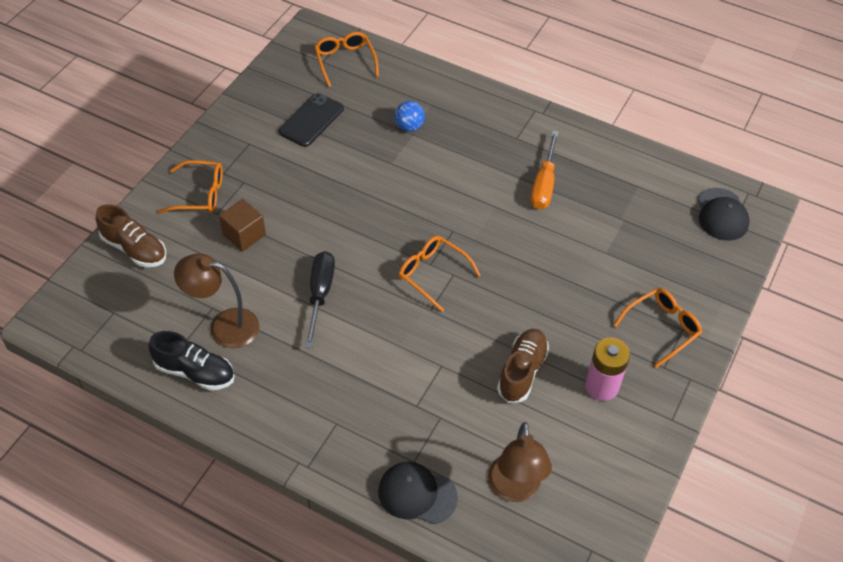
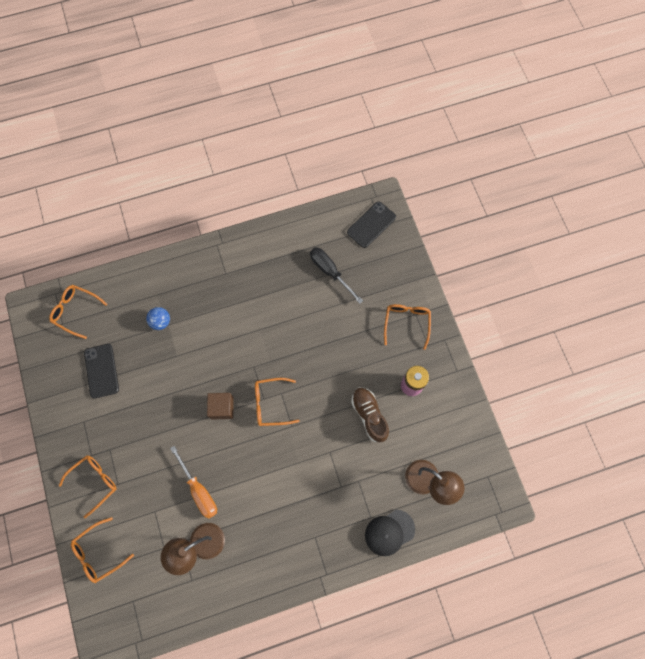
camera: 45 degrees left, 20 degrees up
(134, 249) = (98, 553): brown shoe -> orange glasses
(195, 372) = (216, 586): black shoe -> none
(244, 235) = (148, 481): brown cube -> brown cube (222, 408)
(320, 294) = (228, 475): black screwdriver -> black screwdriver (330, 272)
(544, 184) = (269, 290): orange screwdriver -> orange screwdriver (199, 490)
(722, 214) = (371, 224): black cap -> black phone

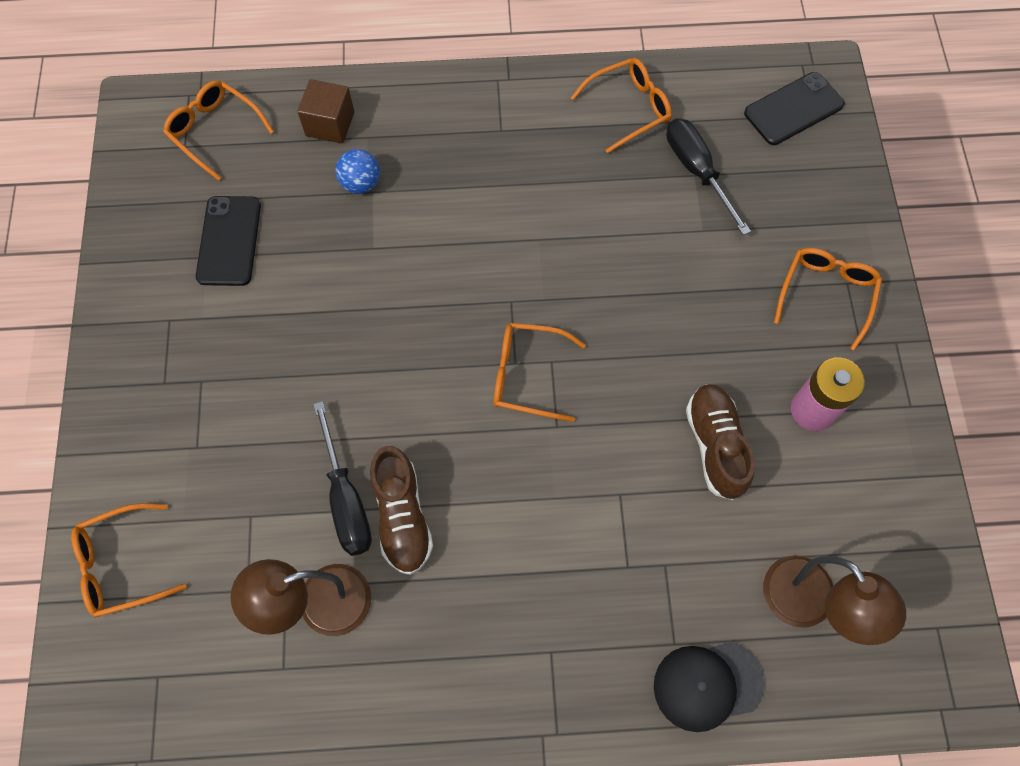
camera: 15 degrees right, 5 degrees down
(94, 482) = (155, 432): orange glasses -> orange glasses (629, 108)
(199, 490) = (346, 499): orange screwdriver -> black screwdriver
(222, 408) = (432, 359): brown cube -> brown cube (330, 124)
(228, 491) = (402, 517): none -> brown shoe

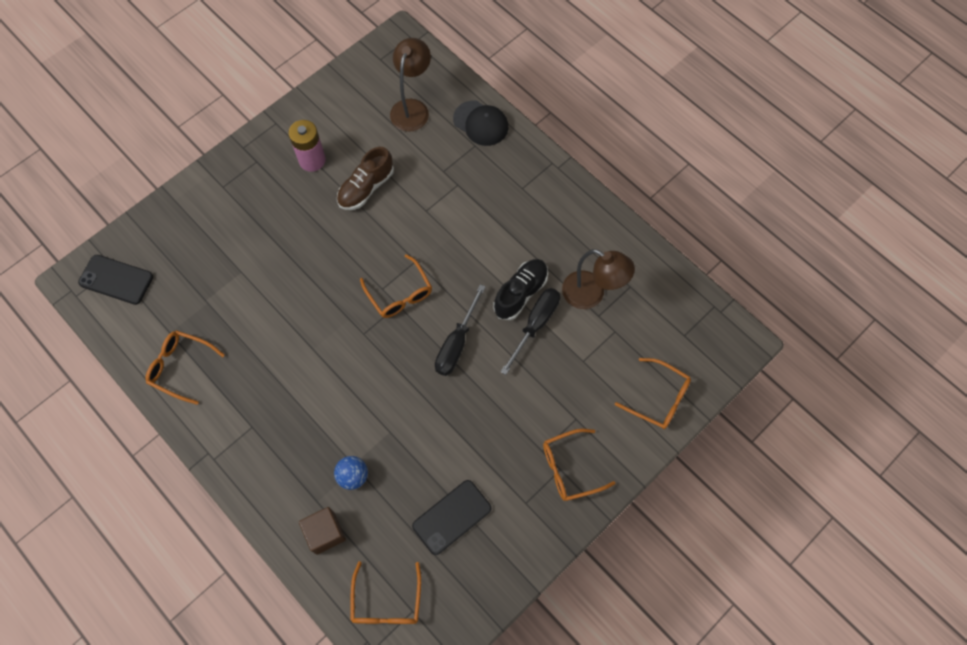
camera: 130 degrees left, 0 degrees up
(402, 517) = (520, 293): brown shoe -> black shoe
(697, 171) = (202, 300): black screwdriver -> black screwdriver (457, 343)
(826, 293) = (237, 192): orange glasses -> orange glasses (569, 468)

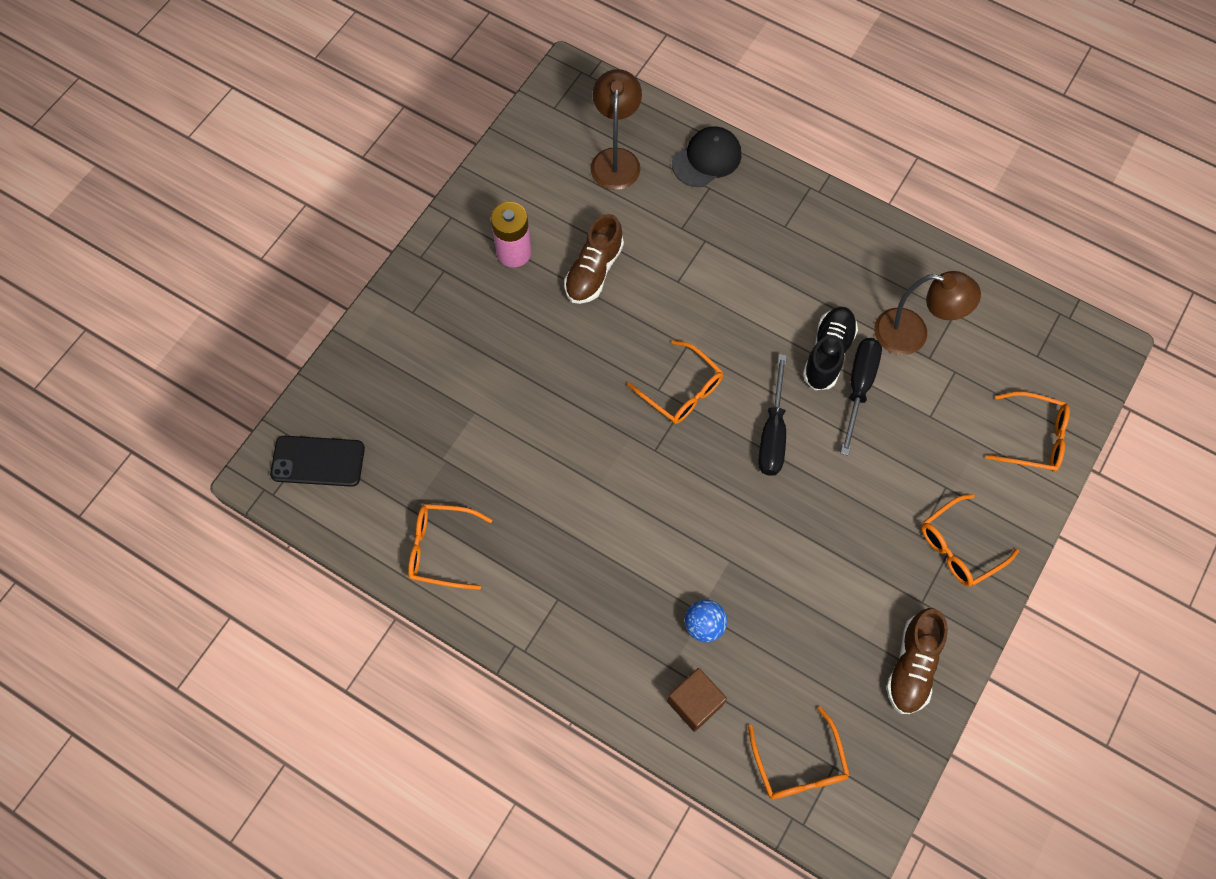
camera: 15 degrees left, 0 degrees up
(452, 517) = (841, 642): black phone -> none
(481, 123) = (706, 159): black cap -> black cap turned 60 degrees counterclockwise
(500, 550) = (912, 666): none -> brown shoe

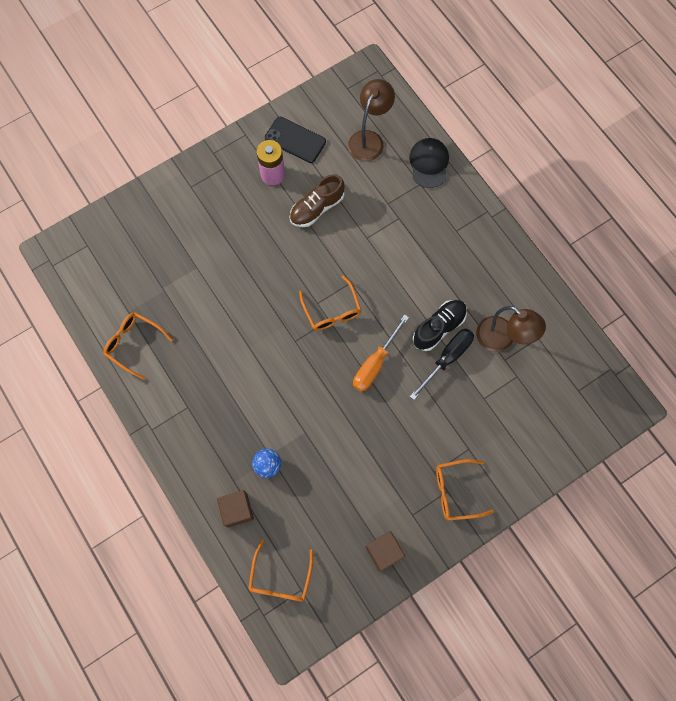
camera: 25 degrees right, 5 degrees up
(318, 461) = (88, 257): black phone -> black phone (295, 140)
(706, 159) = (429, 163): black cap -> black cap turned 75 degrees counterclockwise
(772, 433) = (375, 363): black screwdriver -> orange screwdriver
(912, 666) = (384, 552): brown shoe -> brown cube
(1034, 438) = (545, 444): orange glasses -> none

